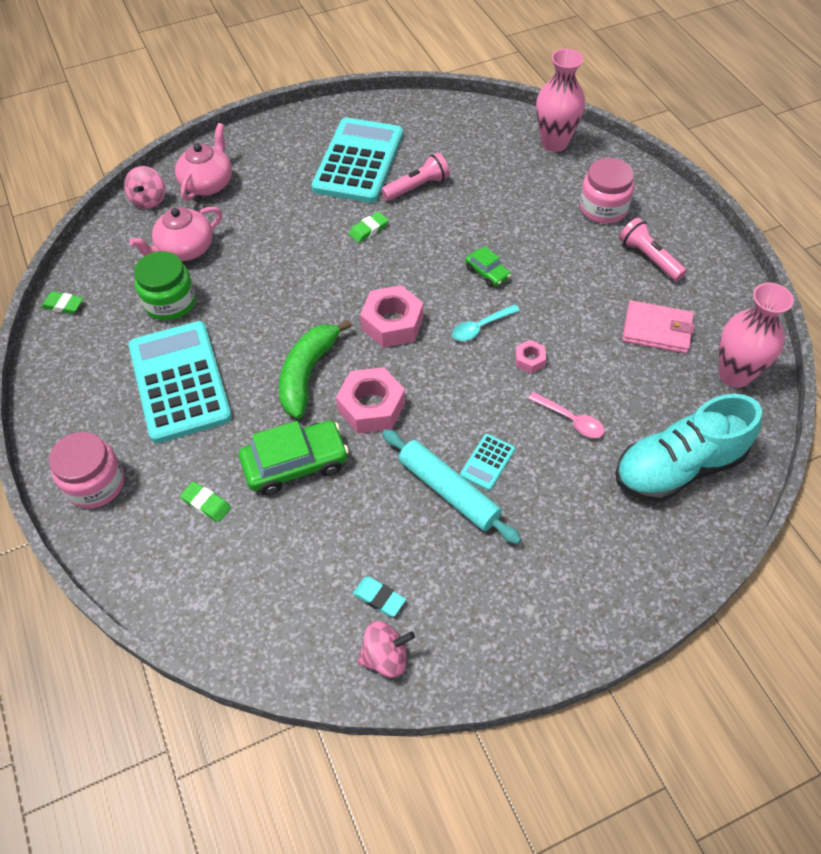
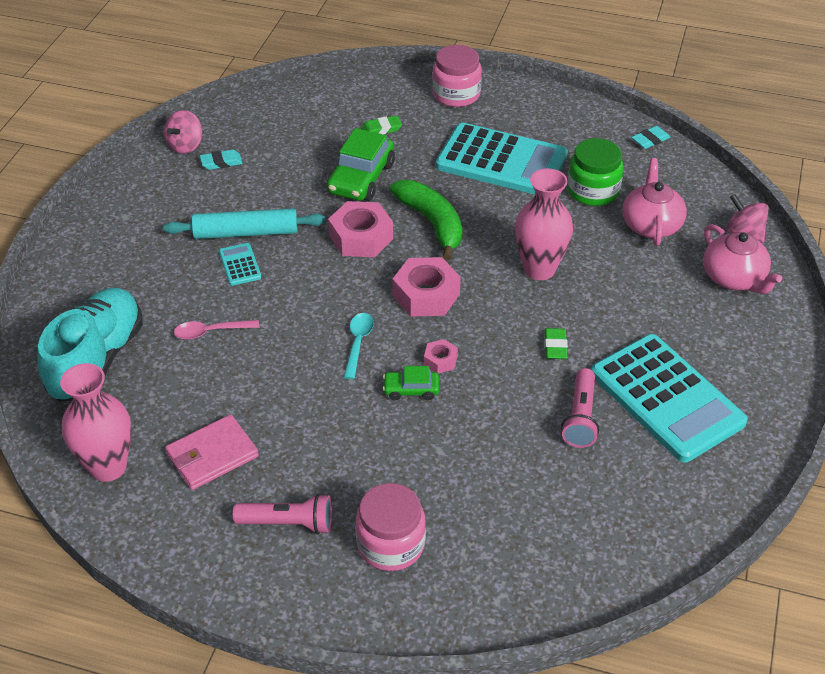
camera: 130 degrees right, 10 degrees down
(63, 305) = (650, 140): green eraser -> turquoise eraser
(529, 360) = (290, 349): pink nut -> pink nut (440, 360)
(554, 143) = (534, 587): pink vase -> pink vase (539, 269)

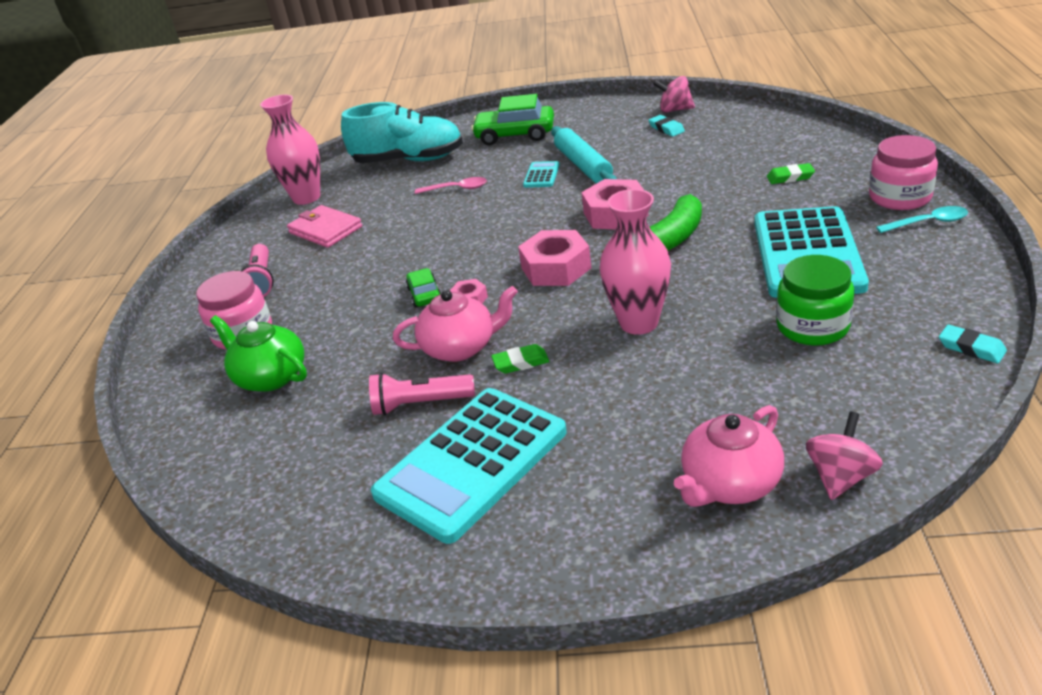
camera: 80 degrees right, 10 degrees down
(211, 332) = (456, 189): pink spoon -> pink spoon turned 120 degrees clockwise
(240, 265) = (541, 175): turquoise calculator -> turquoise calculator turned 45 degrees counterclockwise
(358, 343) = (472, 253): turquoise spoon -> turquoise spoon (928, 223)
(361, 178) = (702, 190): green car -> green car (515, 135)
(381, 129) = (790, 177): green eraser -> green eraser turned 60 degrees counterclockwise
(485, 523) = (270, 377): none -> green teapot
(651, 225) = (785, 386): pink teapot -> pink teapot (460, 347)

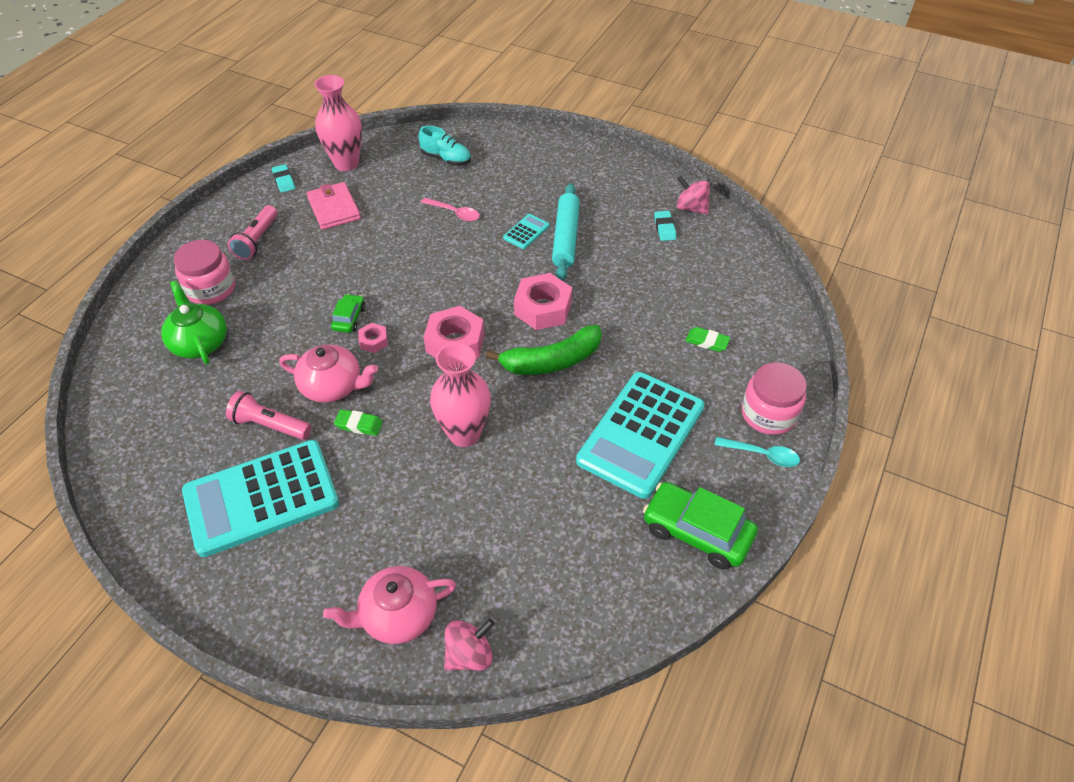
camera: 20 degrees right, 15 degrees up
(409, 160) = (446, 159): turquoise shoe -> turquoise shoe, size x0.54
(515, 135) = (545, 171): green car -> green car (697, 532)
(812, 326) = (576, 510): green jar -> none
(971, 348) = (665, 599): turquoise eraser -> turquoise eraser (284, 181)

